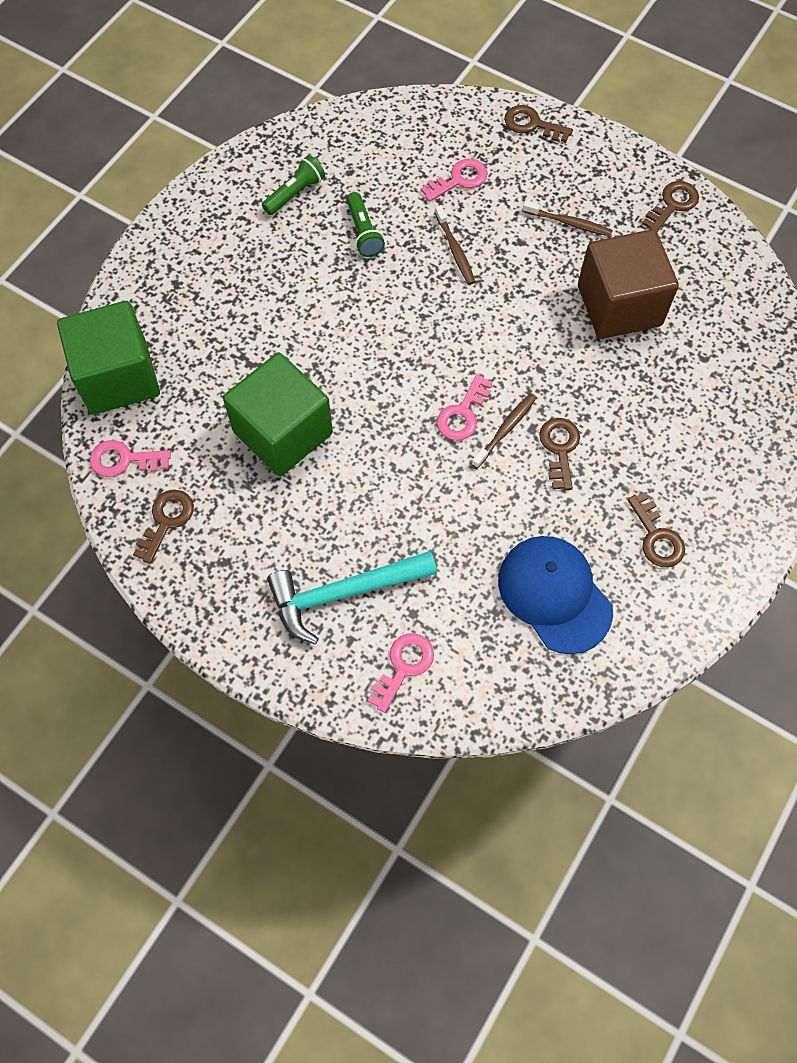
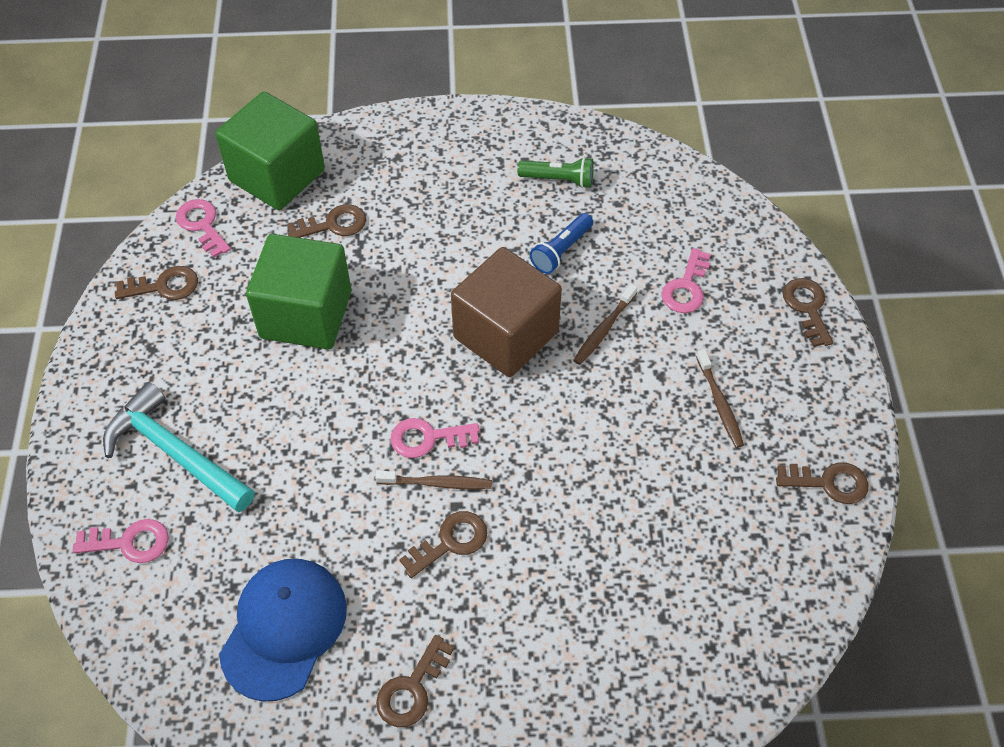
camera: 55 degrees right, 10 degrees down
(207, 365) = (333, 224): none -> brown key
(363, 232) = (561, 251): green flashlight -> blue flashlight
(459, 180) = (686, 287): pink key -> pink key turned 90 degrees clockwise
(619, 305) = (660, 502): brown cube -> brown cube (506, 334)

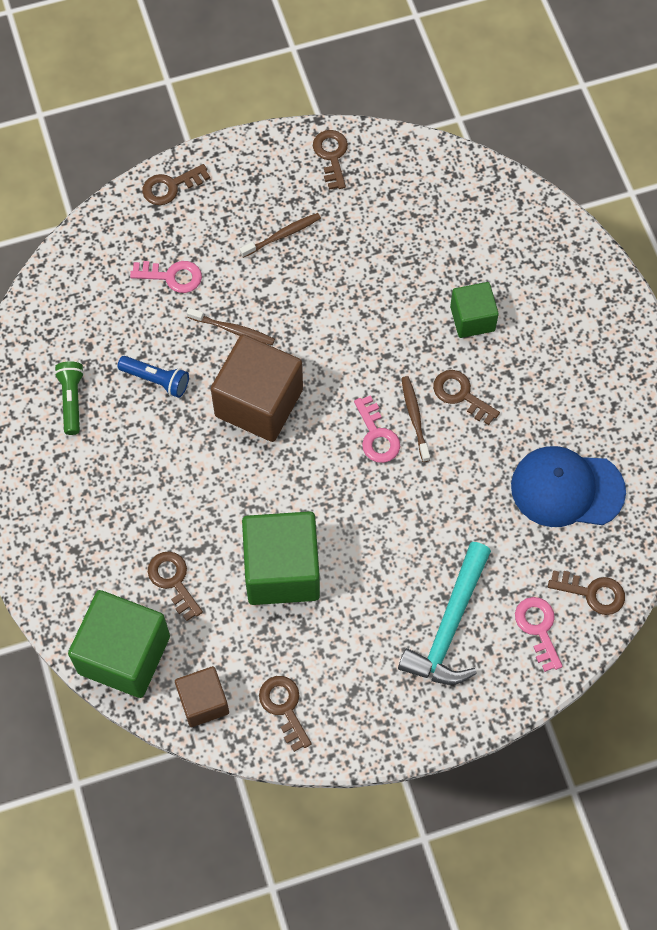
camera: 105 degrees left, 10 degrees up
(202, 225) = (203, 702): pink key -> brown cube
(412, 689) = (580, 390): brown key -> brown key (592, 593)
(552, 585) = (472, 319): none -> green cube

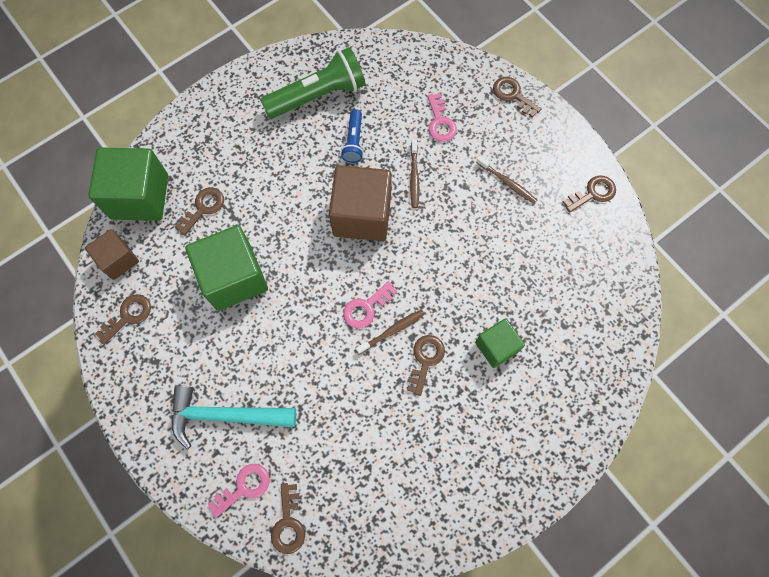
camera: 70 degrees right, 5 degrees up
(72, 400) = (318, 95): green flashlight -> green flashlight, size x1.93
(567, 489) = (374, 473): blue cap -> none

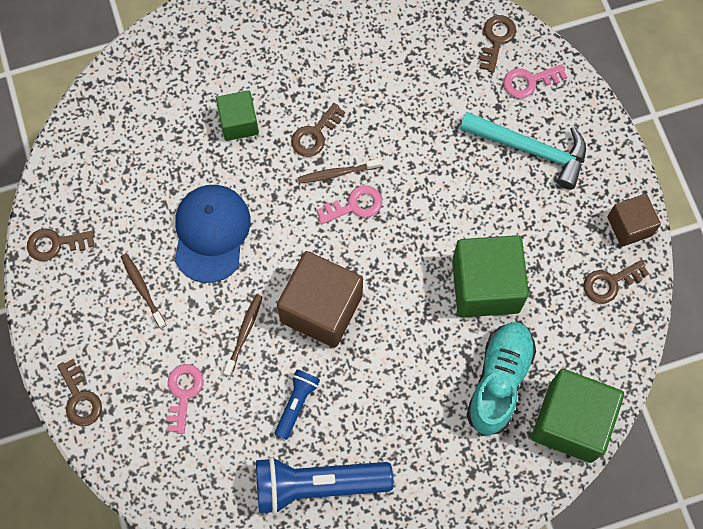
camera: 160 degrees left, 0 degrees up
(118, 260) = (610, 351): brown cube -> brown cube (629, 226)
(203, 208) = (499, 381): brown key -> turquoise shoe
(318, 95) = (317, 485): green flashlight -> blue flashlight
(475, 243) = (211, 233): none -> blue cap

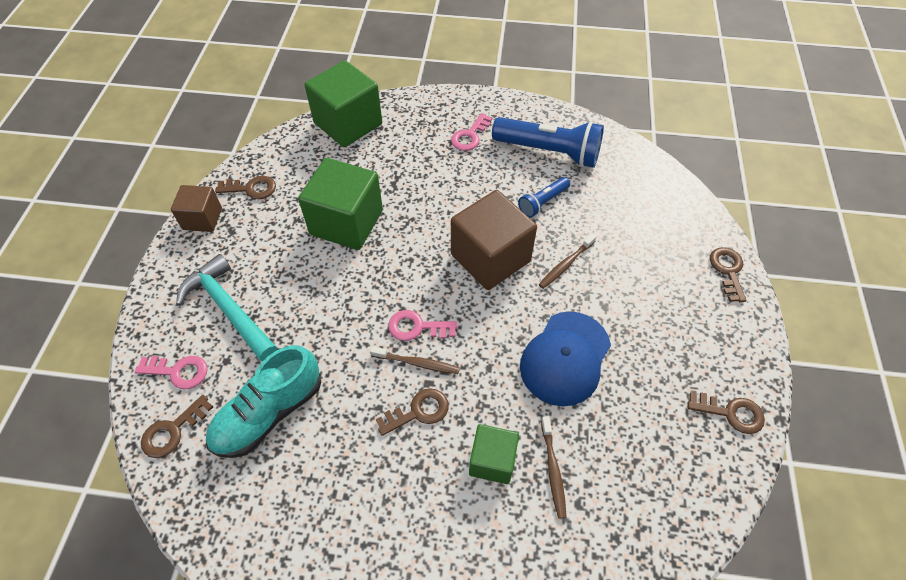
camera: 155 degrees left, 15 degrees down
(142, 289) = (648, 335): brown toothbrush -> brown toothbrush (553, 470)
(183, 393) = (634, 242): pink key -> pink key (470, 136)
(499, 381) = (380, 162): turquoise shoe -> turquoise shoe (269, 413)

